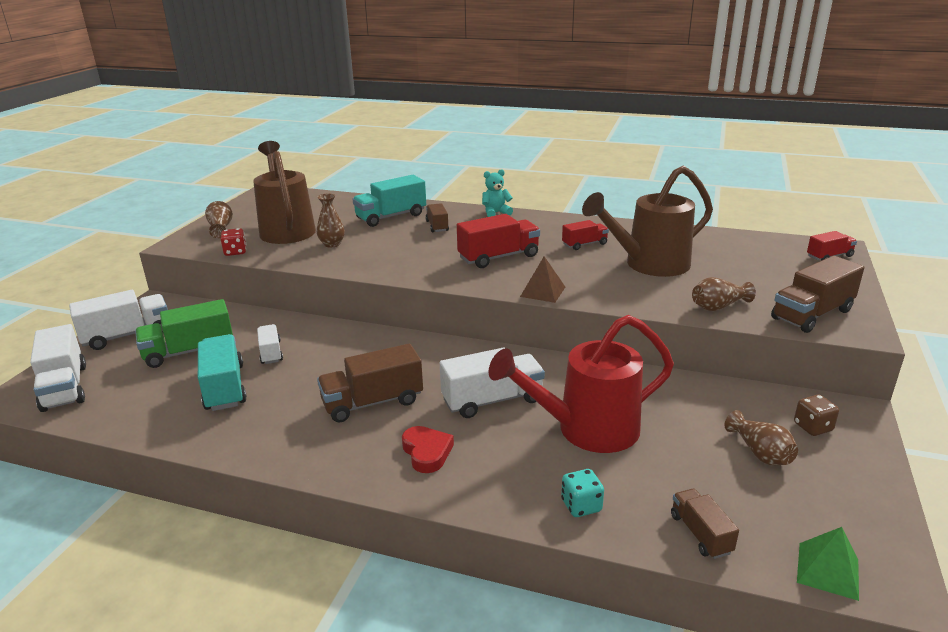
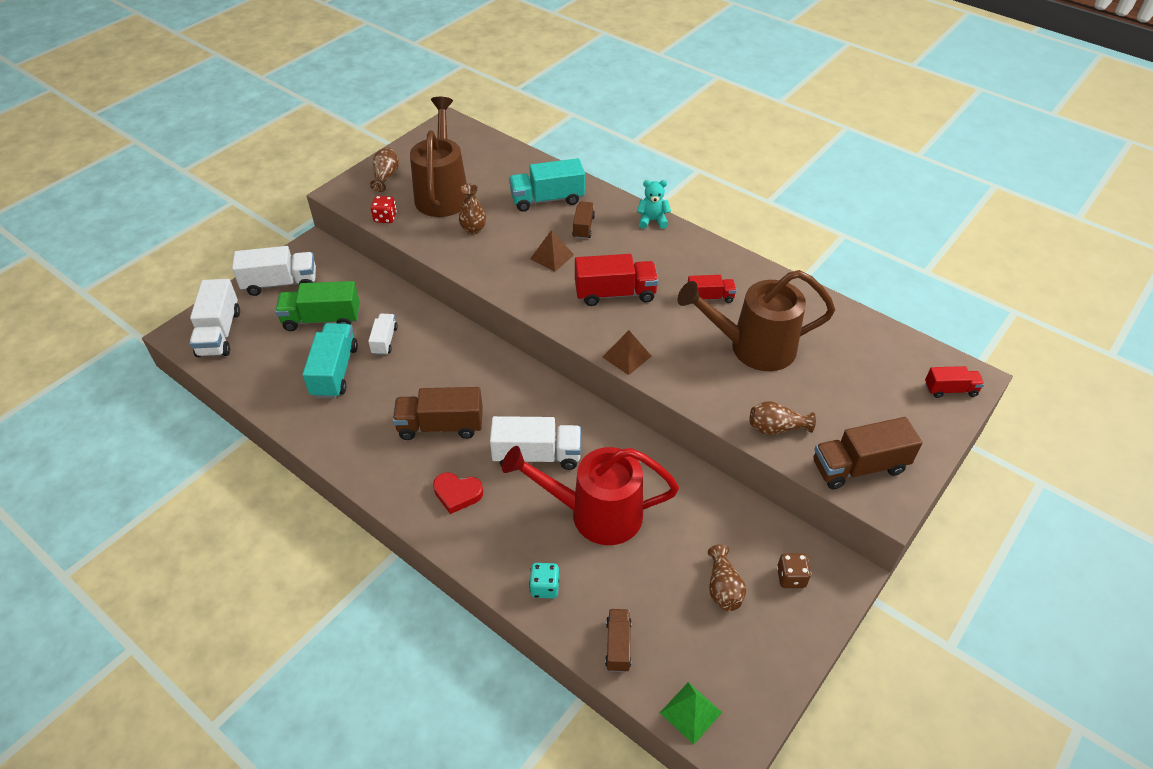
camera: 20 degrees right, 20 degrees up
(421, 247) = (552, 256): none -> brown pyramid
(427, 452) = (457, 494): red heart -> red heart turned 105 degrees clockwise

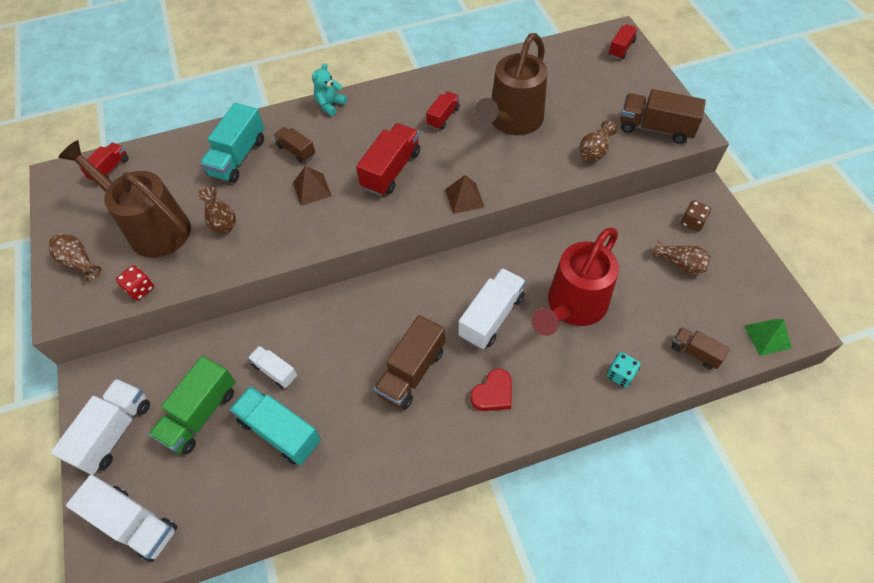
camera: 55 degrees left, 10 degrees up
(477, 144) = (110, 169): none -> red truck
(859, 467) = (655, 128): brown truck -> brown truck turned 90 degrees clockwise

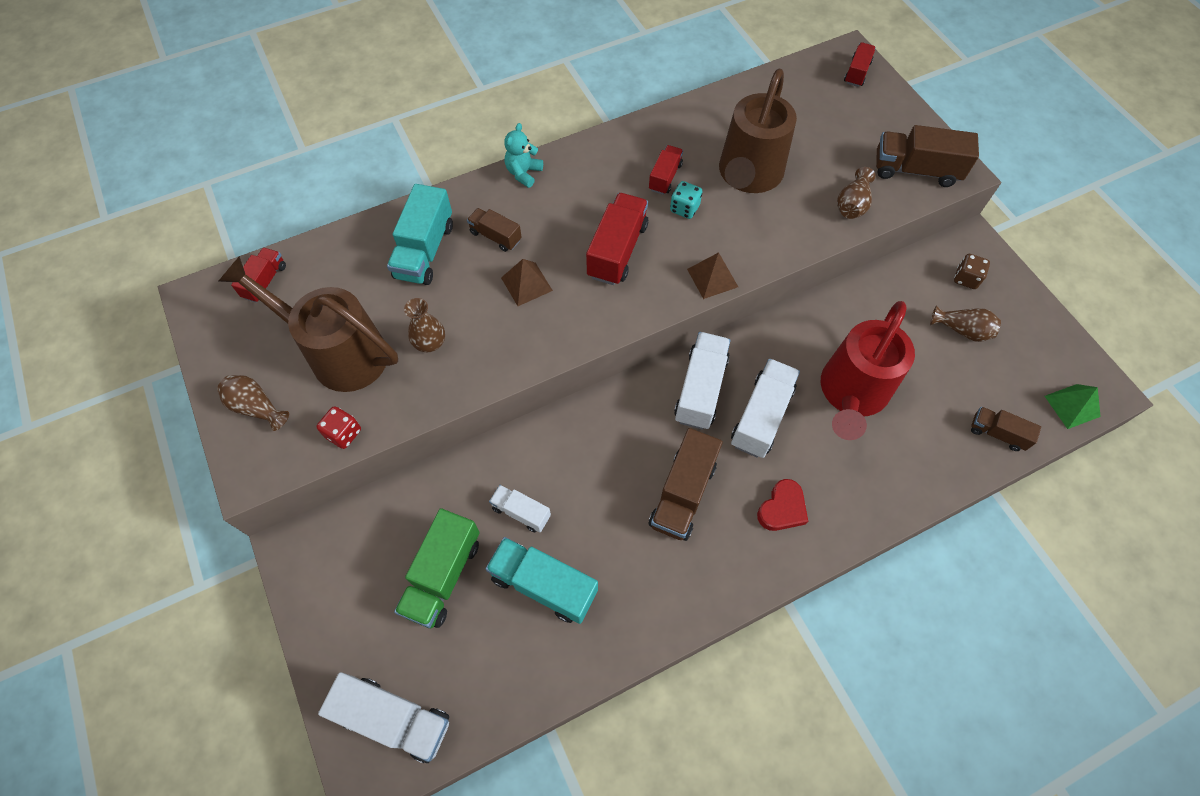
camera: 10 degrees left, 5 degrees up
(114, 432) = (342, 611): white truck -> white truck (700, 389)
(620, 374) = (920, 469): turquoise dice -> turquoise dice (684, 208)

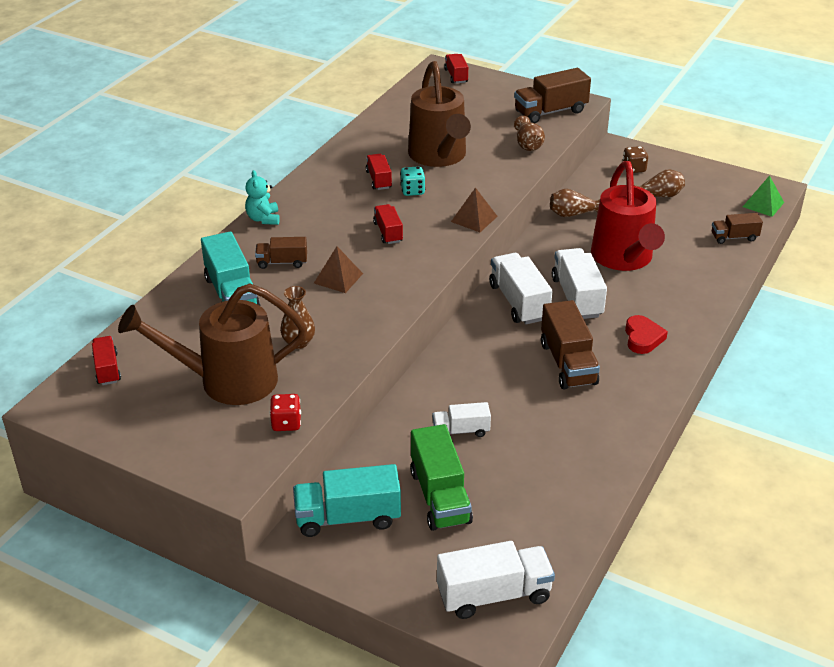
camera: 35 degrees left, 25 degrees down
(256, 407) = (191, 443): brown vase -> brown vase (573, 214)
(543, 585) = (522, 461): turquoise truck -> turquoise truck (347, 517)
(617, 251) = (388, 232): red truck -> red truck, size x0.58

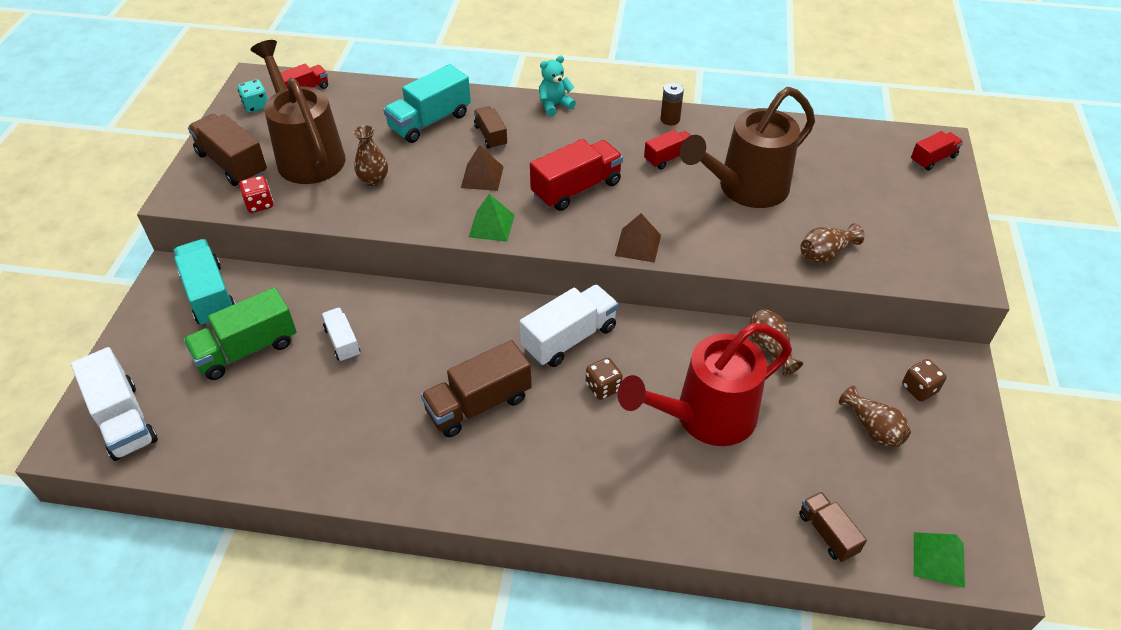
camera: 70 degrees right, 10 degrees up
(329, 167) = (670, 119): none -> brown battery
(388, 232) = (576, 189): red truck -> red truck, size x1.72
(407, 285) = (491, 226): none -> green pyramid
(412, 191) = (663, 186): turquoise dice -> turquoise dice (256, 106)
(550, 112) = (920, 257): brown truck -> brown truck (232, 164)
(577, 297) = (603, 387): white truck -> brown dice
(642, 338) = (553, 466): red heart -> none

